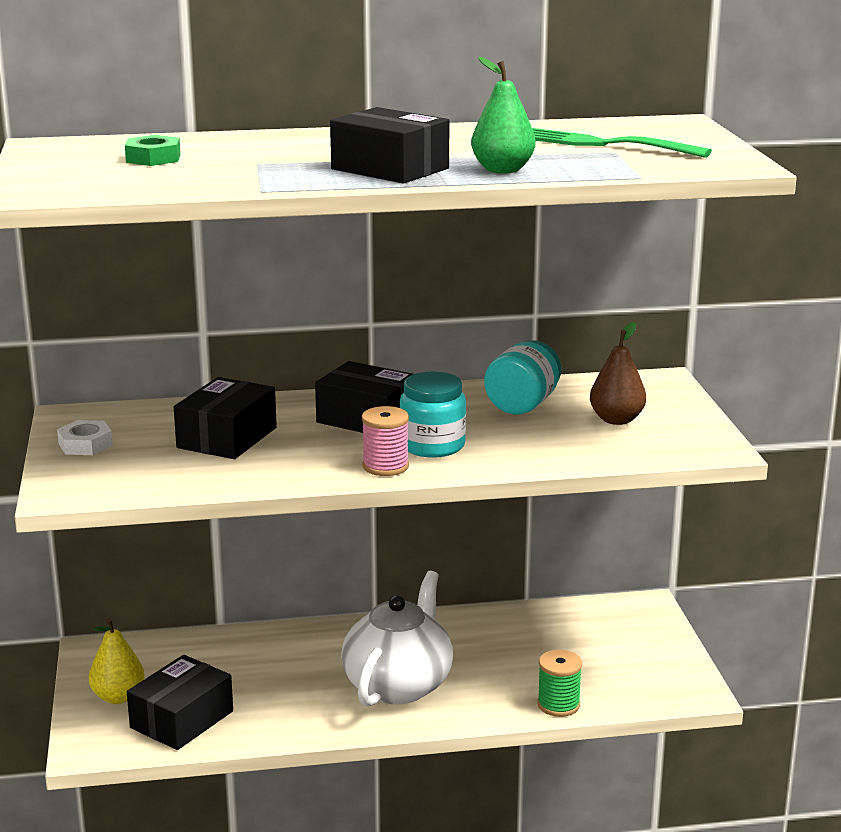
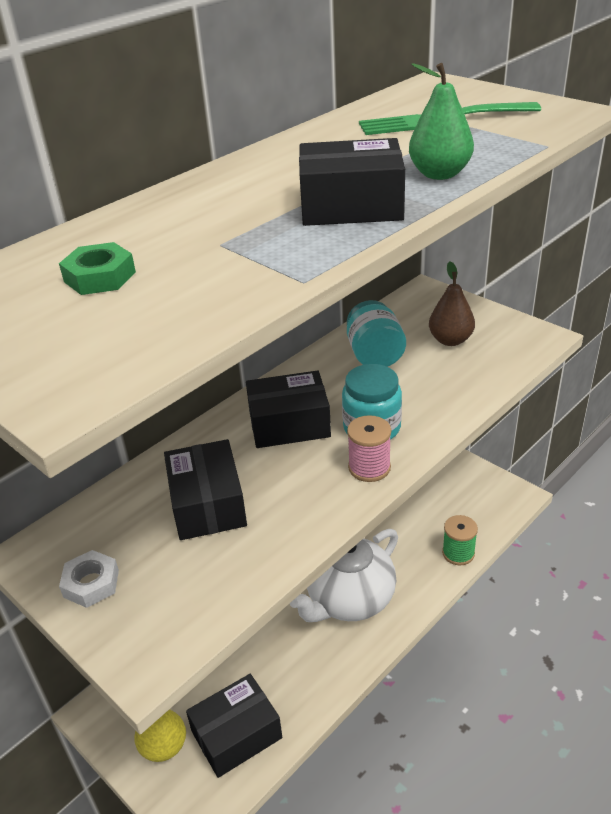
camera: 35 degrees left, 15 degrees up
(182, 719) = (236, 734): black box -> black box turned 60 degrees clockwise
(399, 685) = (349, 599): white teapot -> white teapot turned 120 degrees counterclockwise

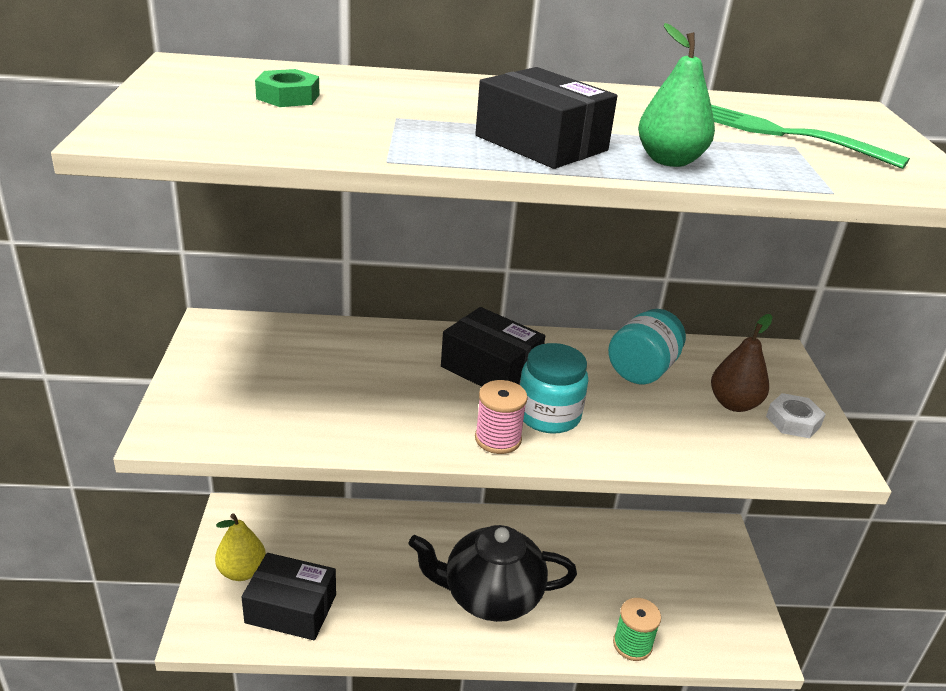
camera: 40 degrees right, 5 degrees down
(91, 583) = (215, 366): white nut -> white nut (793, 421)
(207, 504) = (351, 375): black box -> none
(349, 599) = (490, 596): white teapot -> black teapot

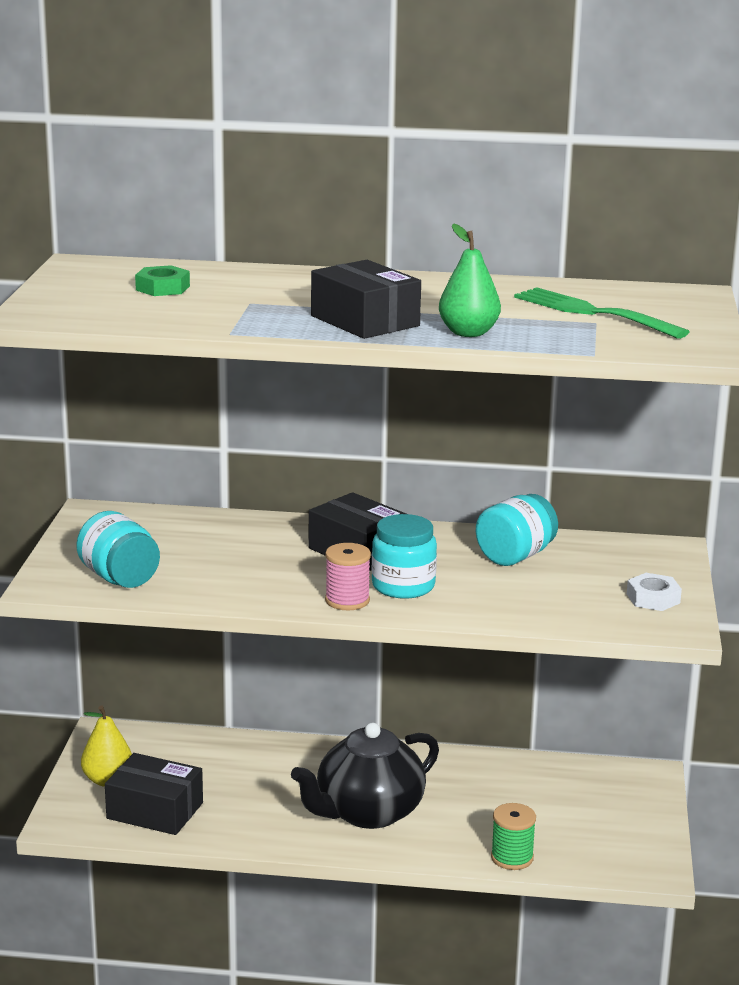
camera: 10 degrees right, 10 degrees down
(250, 417) = (119, 578): none -> turquoise jar
(490, 596) = (367, 812): black teapot -> black teapot turned 45 degrees counterclockwise
(734, 404) = (598, 584): brown pear -> none

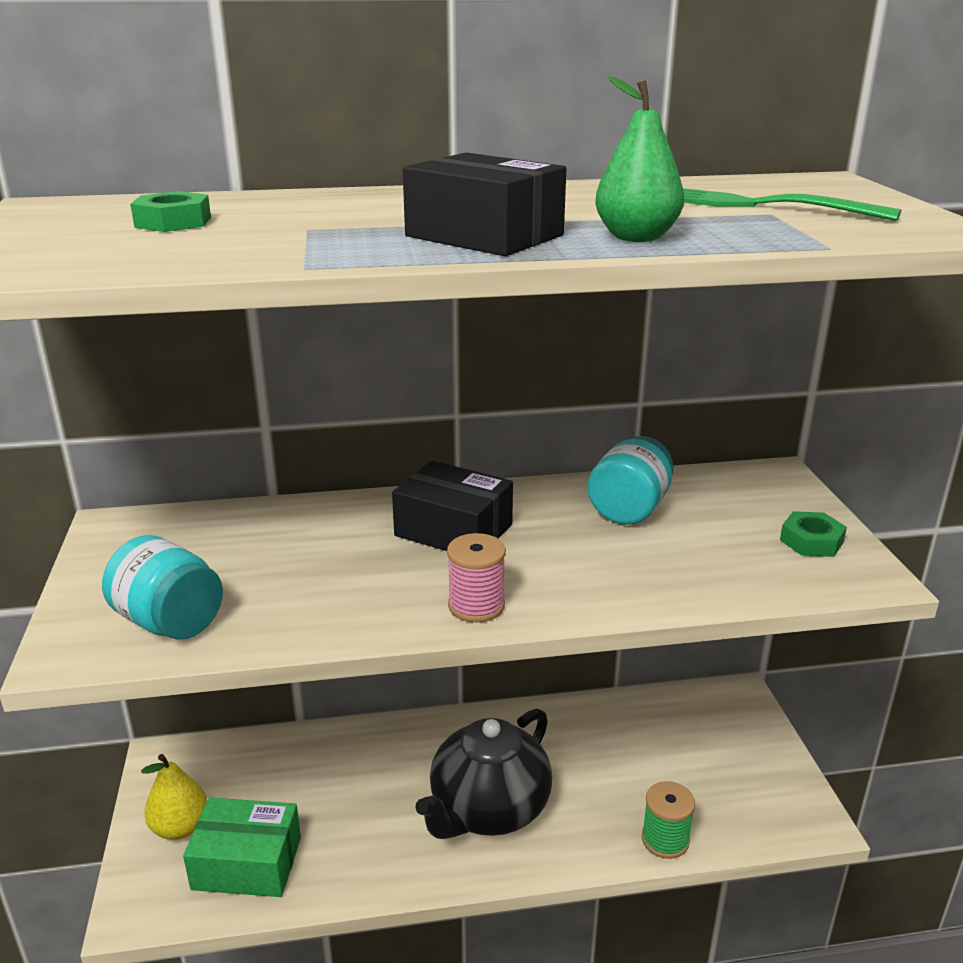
camera: 15 degrees left, 5 degrees up
(155, 811) = (247, 863): black box -> green box
(403, 586) = (531, 572): turquoise jar -> none
(653, 598) = (811, 541): white nut -> green nut

